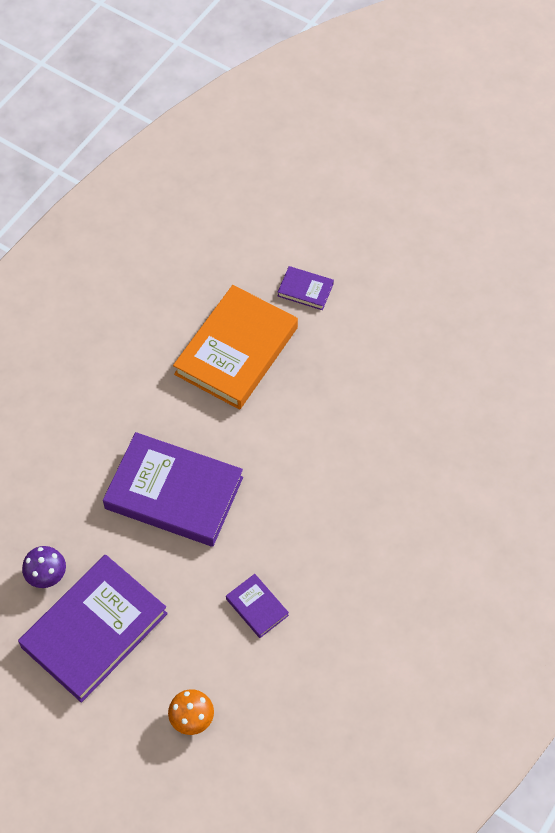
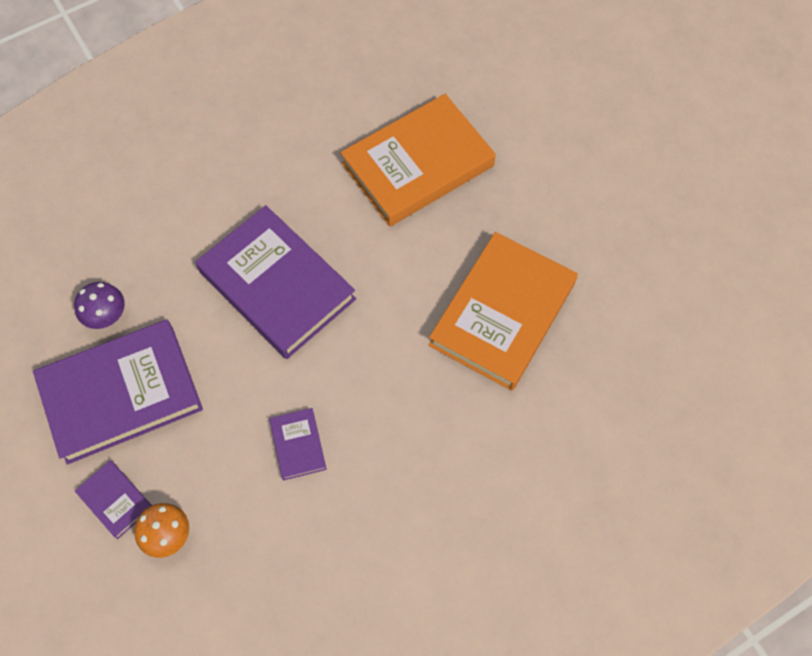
camera: 25 degrees right, 5 degrees up
(305, 290) = (522, 130): purple book -> purple book (115, 500)
(362, 441) = (502, 314): none -> orange book

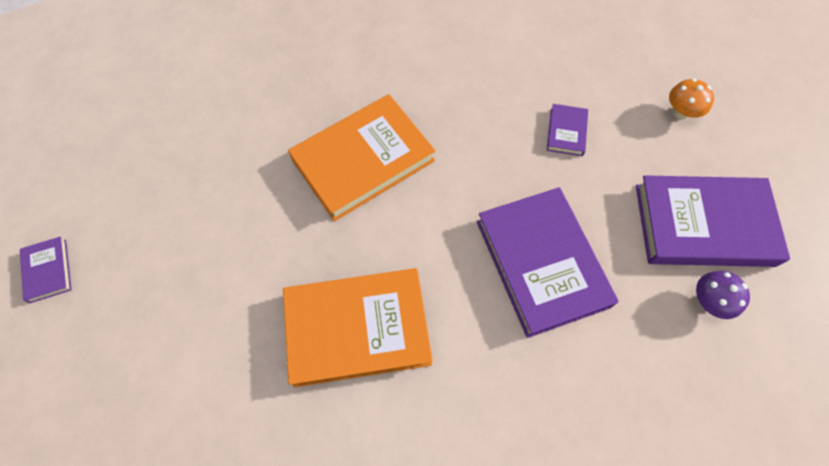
camera: 155 degrees left, 0 degrees up
(115, 500) = (718, 148): purple book -> purple book (48, 271)

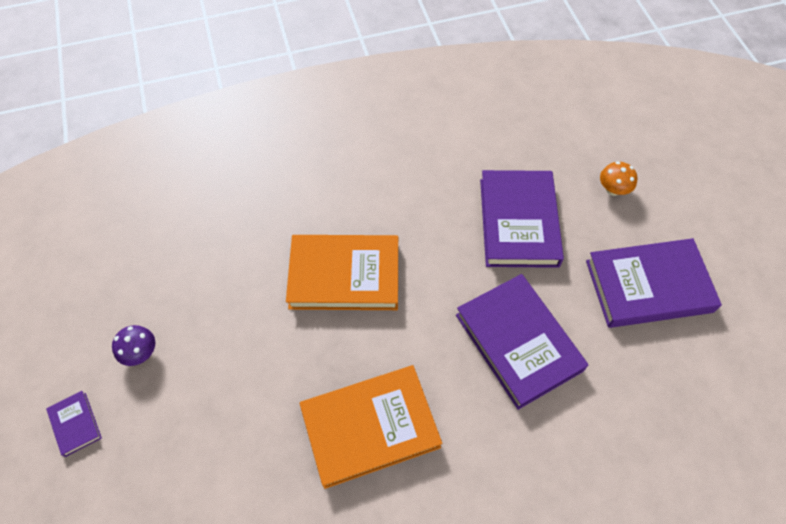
camera: 10 degrees left, 5 degrees down
(363, 160) = (344, 276): orange book -> orange book turned 45 degrees clockwise
(566, 132) = (518, 222): purple book -> purple book, size x2.26
(709, 301) = (663, 351): purple mushroom -> purple mushroom (141, 353)

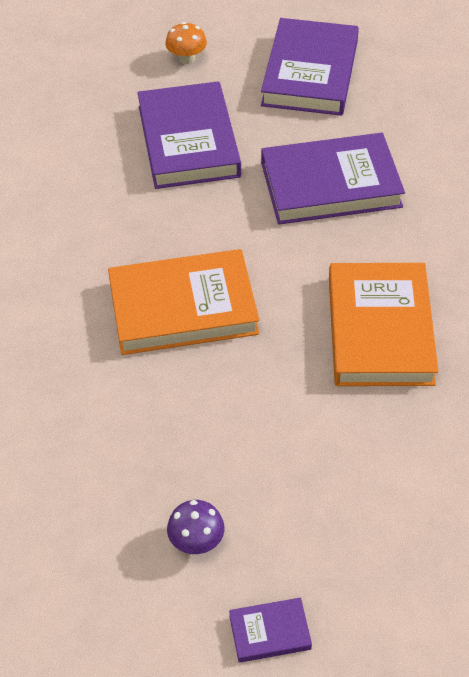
camera: 70 degrees left, 10 degrees down
(344, 276) = (183, 308): orange book -> orange book turned 60 degrees clockwise
(518, 222) = (188, 141): purple book -> purple book turned 60 degrees clockwise

